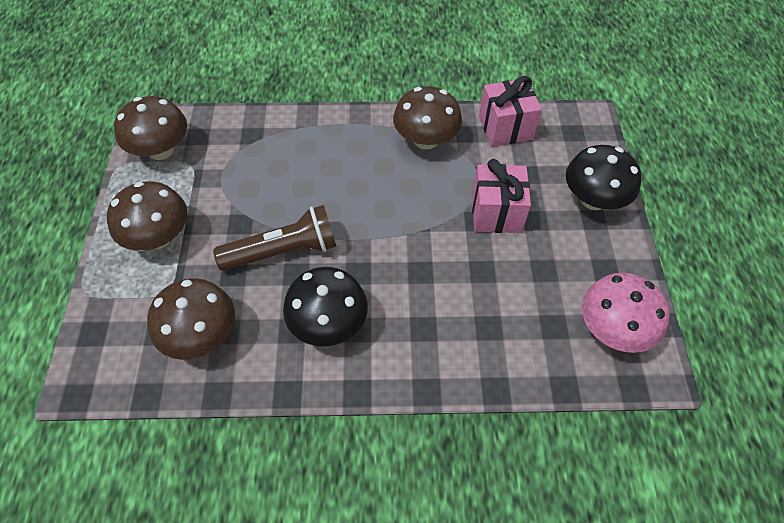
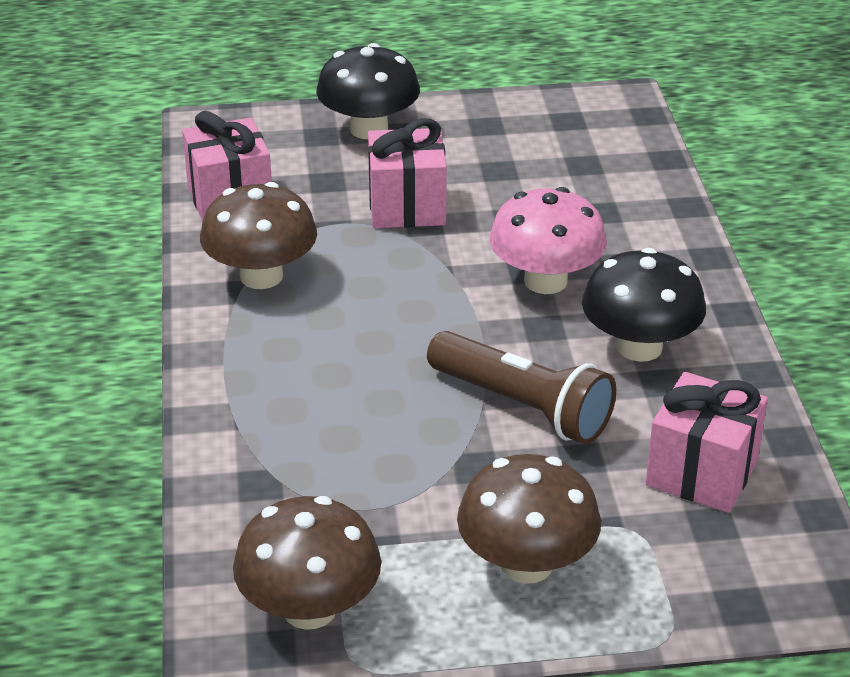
camera: 95 degrees left, 20 degrees down
(201, 335) = (702, 473): brown mushroom -> pink gift
(283, 251) = (522, 407): brown flashlight -> brown flashlight turned 150 degrees clockwise
(612, 329) = (575, 124): pink mushroom -> pink mushroom (545, 281)

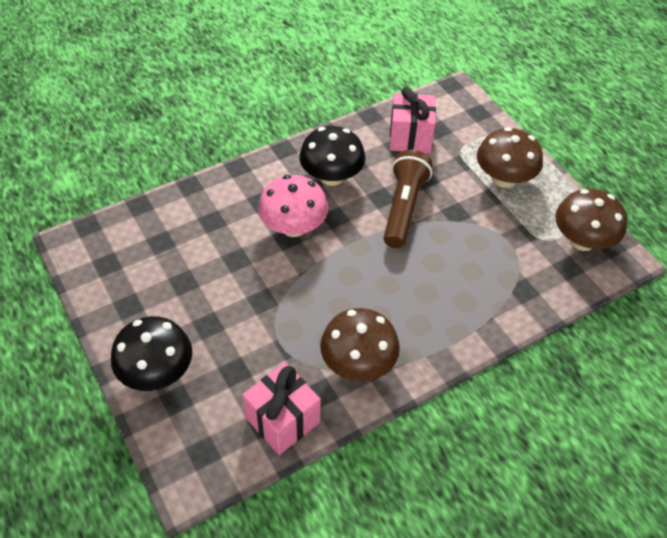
camera: 115 degrees left, 15 degrees up
(407, 207) = (247, 315): pink gift -> none

